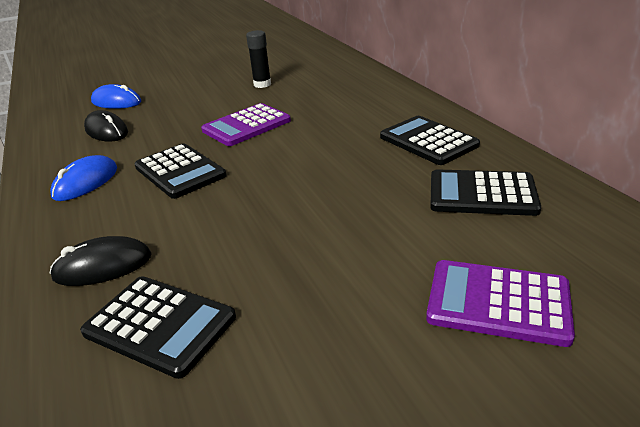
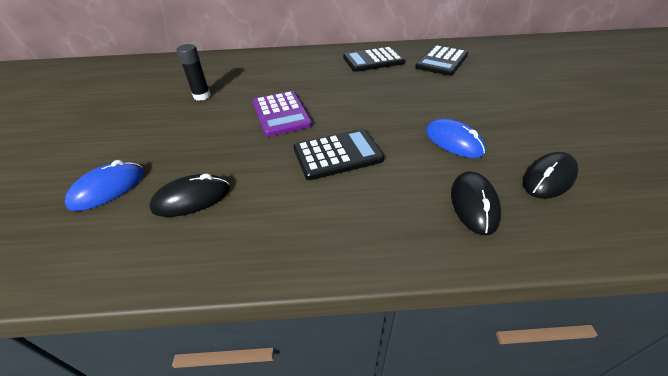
camera: 70 degrees left, 10 degrees up
(86, 182) = (313, 216): blue mouse -> blue mouse (453, 141)
(159, 325) = (548, 178): black calculator -> black mouse
(498, 302) = (533, 79): purple calculator -> none

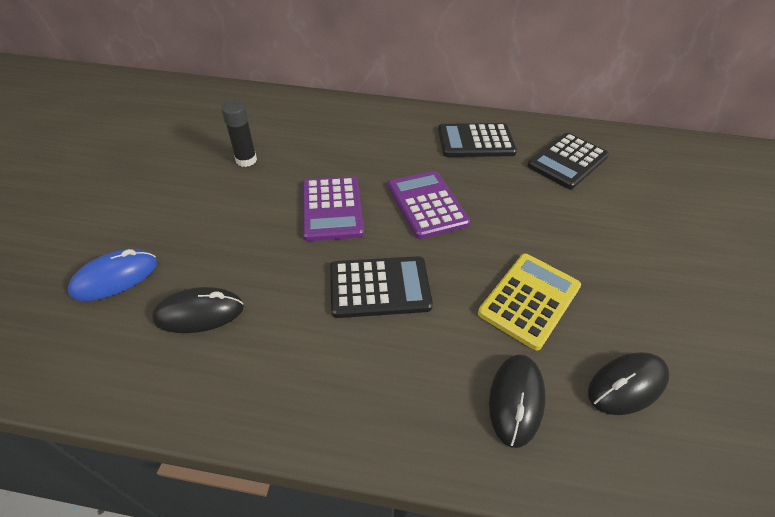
camera: 10 degrees right, 5 degrees up
(353, 100) = (427, 204): none -> purple calculator
(453, 141) = (529, 300): blue mouse -> yellow calculator

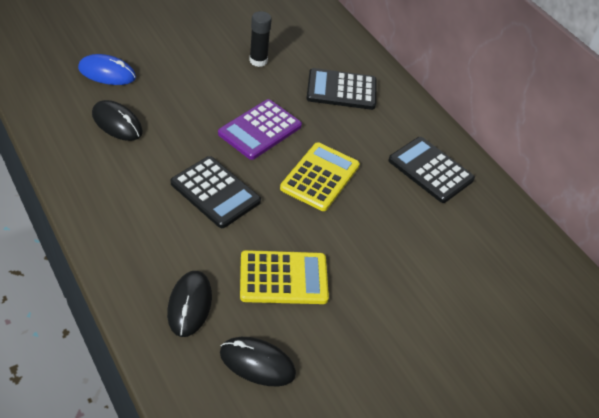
camera: 45 degrees right, 0 degrees up
(427, 204) = (320, 177): purple calculator -> yellow calculator
(516, 400) = (190, 305): black mouse -> black mouse turned 60 degrees counterclockwise
(567, 161) = (476, 241): black calculator -> black calculator (341, 90)

